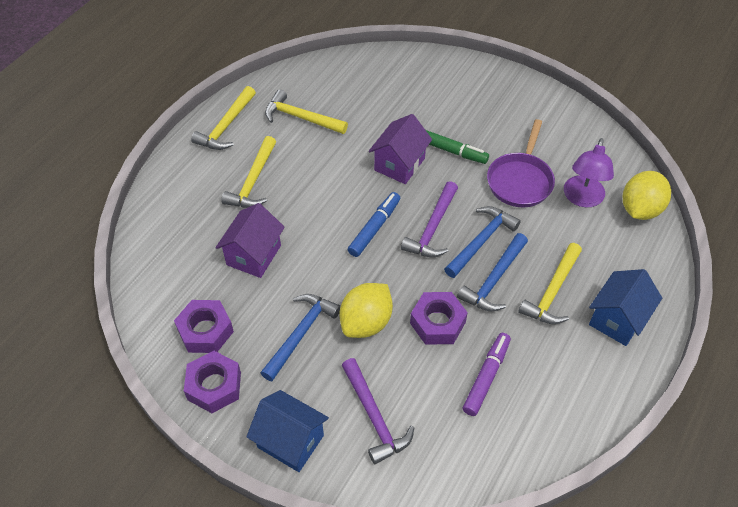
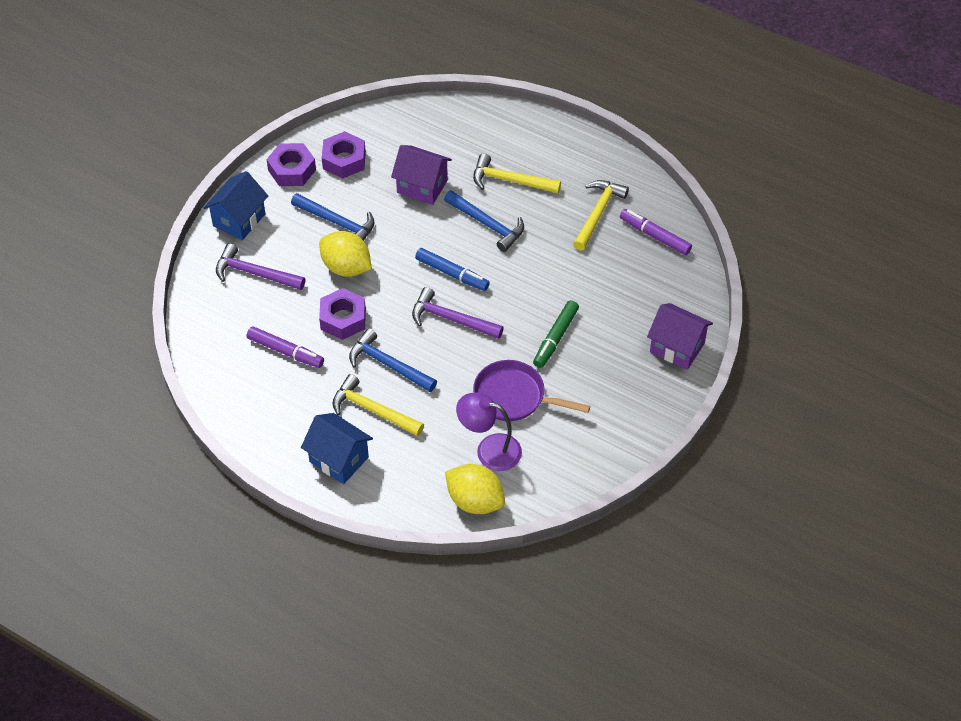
camera: 90 degrees right, 0 degrees up
(226, 126) = (582, 155): yellow hammer -> none
(330, 81) = (655, 236): none -> purple marker
(374, 417) = (254, 273): purple hammer -> purple hammer turned 45 degrees clockwise
(399, 164) = (535, 294): purple house -> purple house (677, 347)
(481, 241) = (435, 358): blue hammer -> blue hammer (488, 225)

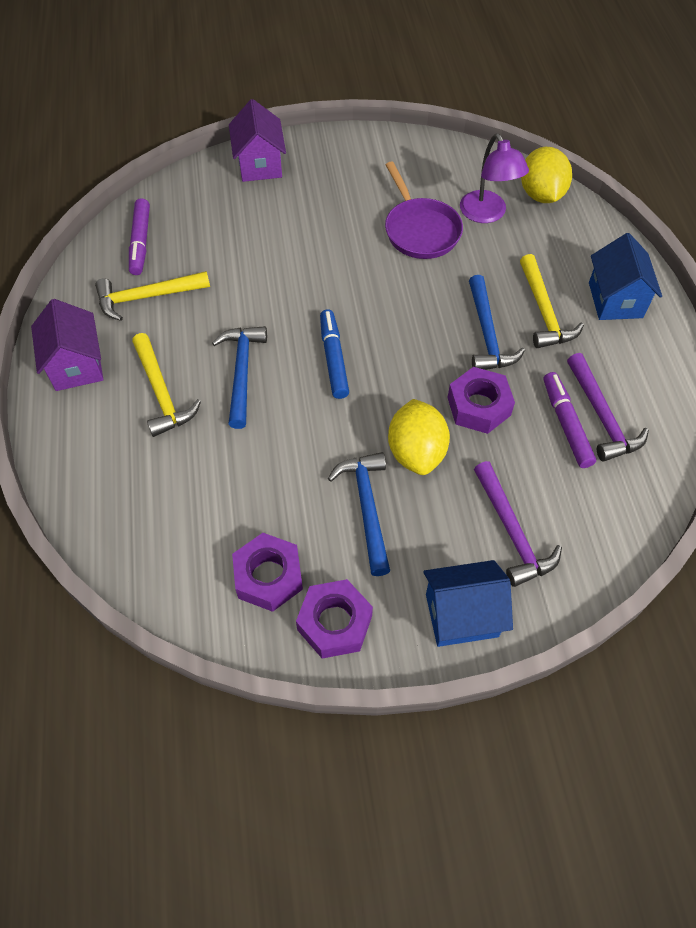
camera: 130 degrees left, 5 degrees up
(422, 186) = (240, 466): purple house -> purple house (76, 365)
(451, 319) = (387, 324): purple hammer -> purple hammer (602, 417)
(555, 338) = (330, 241): green marker -> none

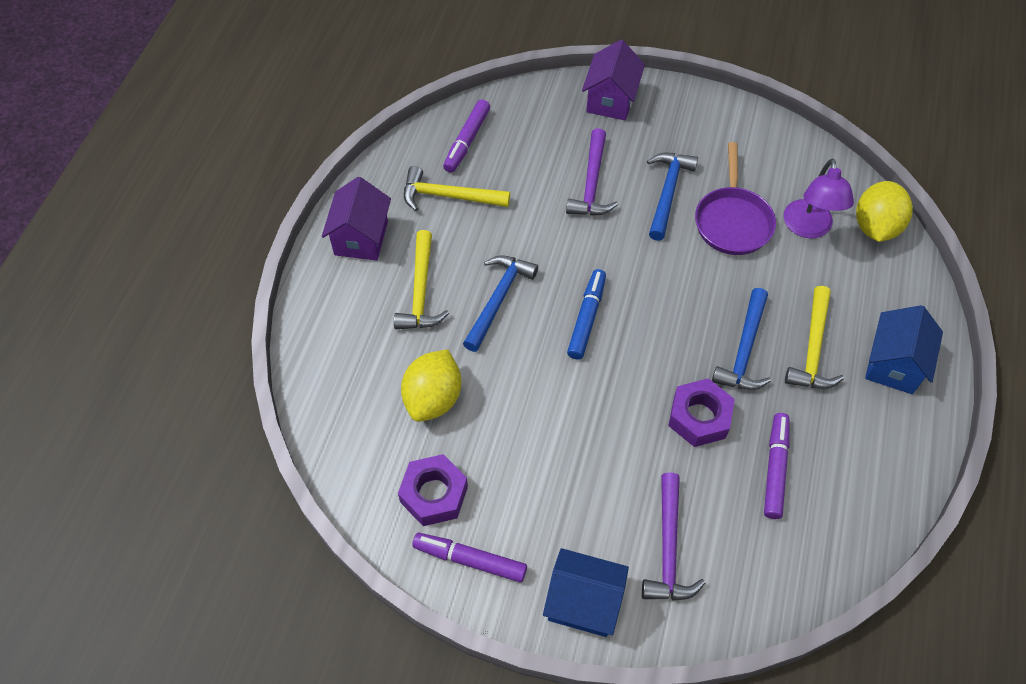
camera: 25 degrees right, 0 degrees up
(334, 623) = (470, 559): purple nut -> purple marker
(367, 507) = (548, 469): blue hammer -> blue hammer (667, 192)
(416, 452) = (618, 437): yellow lemon -> yellow lemon (433, 398)
(602, 417) = (814, 476): purple hammer -> purple hammer (591, 184)

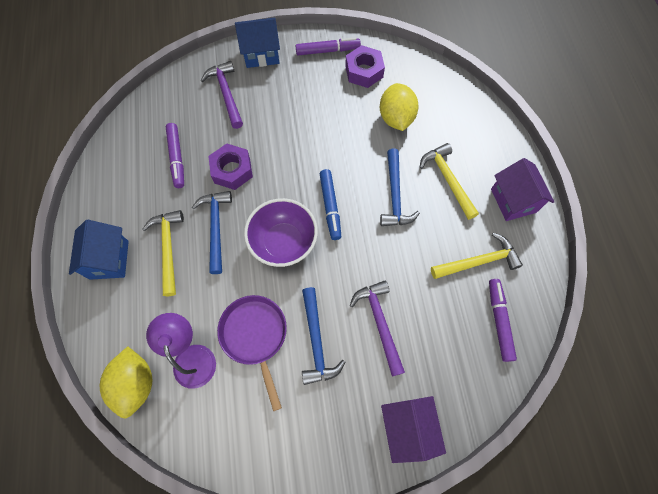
camera: 155 degrees right, 10 degrees up
(664, 299) = (284, 243): none -> purple bowl

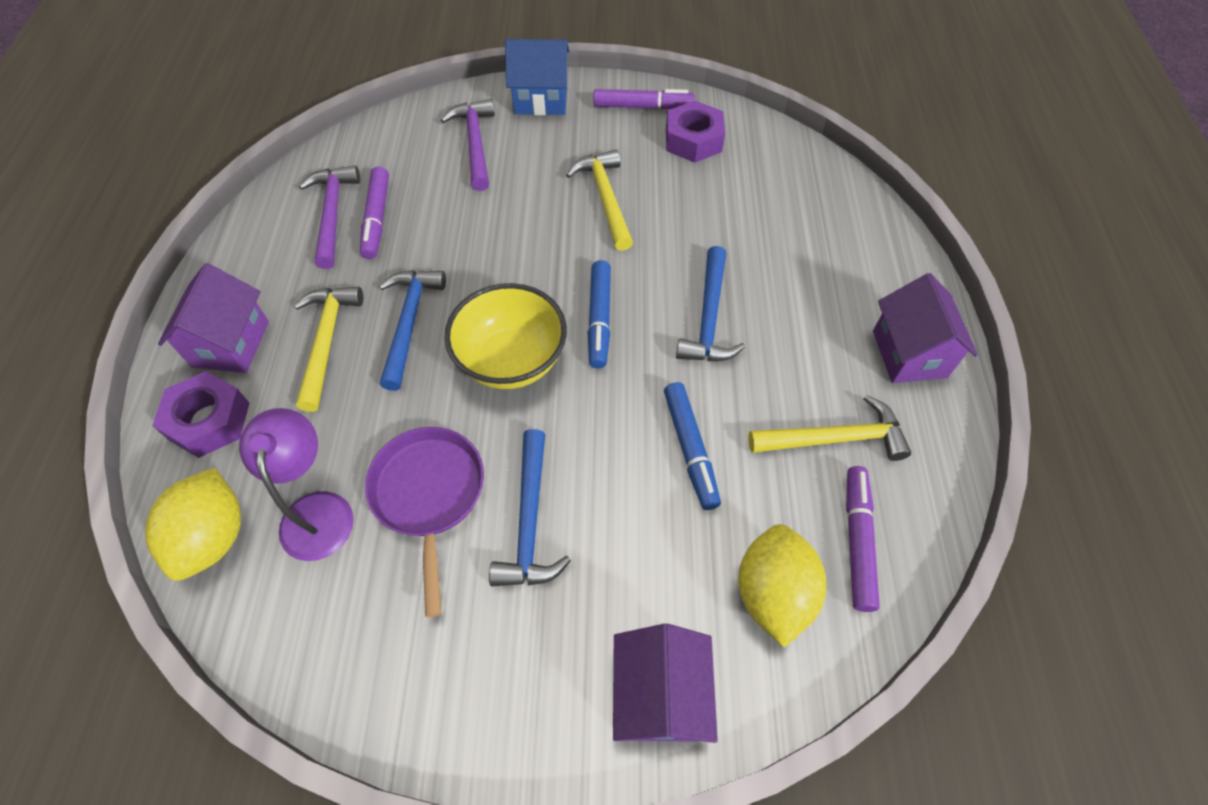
camera: 10 degrees right, 10 degrees down
(109, 259) = (231, 344): blue house -> purple house
(232, 170) = (456, 246): purple nut -> purple nut (209, 421)
(284, 243) = (511, 361): purple bowl -> yellow bowl
(379, 322) = (644, 508): purple hammer -> purple hammer (333, 213)
(396, 118) = (731, 209): yellow lemon -> yellow lemon (773, 593)
(398, 282) = (690, 449): none -> blue marker
(447, 179) = (801, 306): yellow hammer -> yellow hammer (605, 198)

